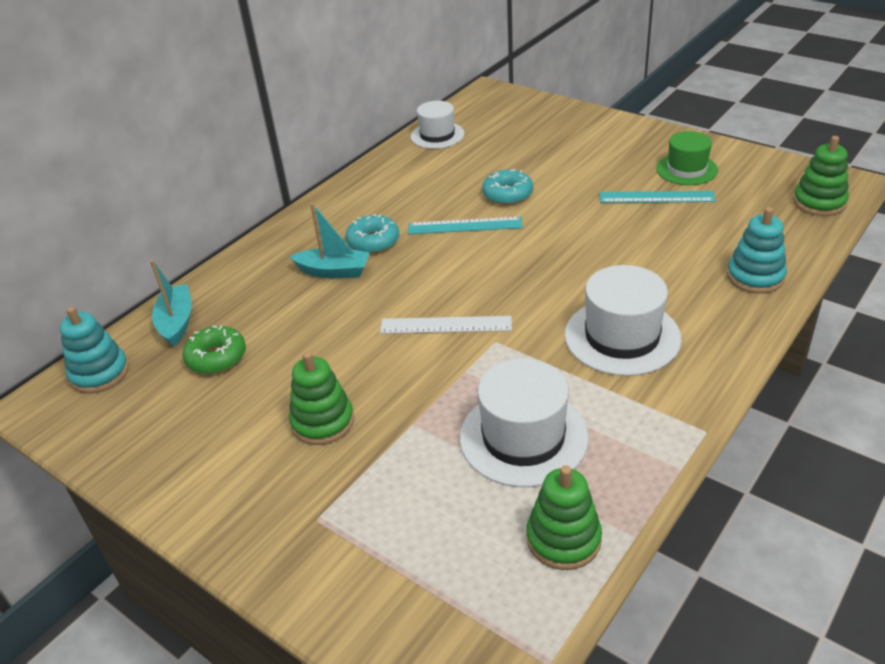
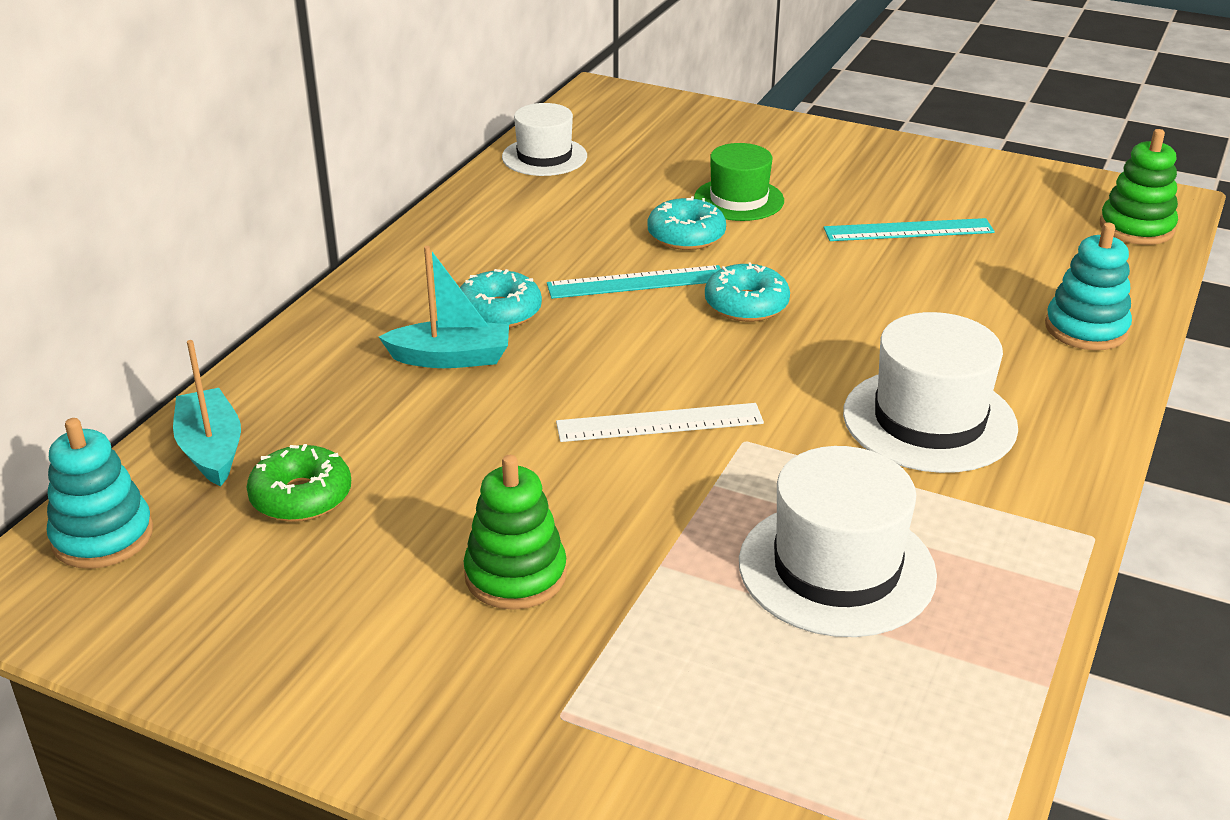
camera: 15 degrees left, 5 degrees down
(529, 245) = (746, 305): none -> turquoise donut
(563, 539) = (947, 700): green stacking toy -> none
(686, 169) = (937, 191): green hat -> green hat (739, 199)

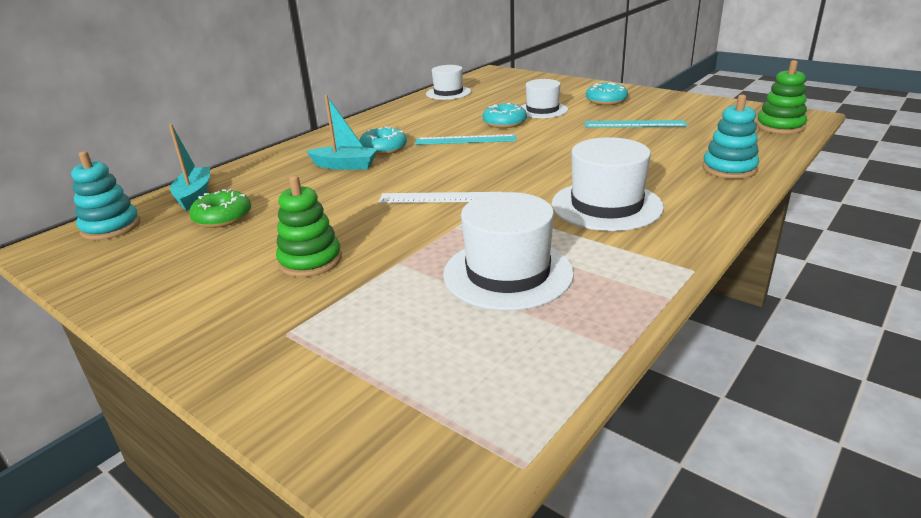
camera: 15 degrees right, 5 degrees down
(739, 199) = (542, 110): green hat -> white hat
(746, 305) = (522, 151): turquoise donut -> turquoise donut (606, 101)

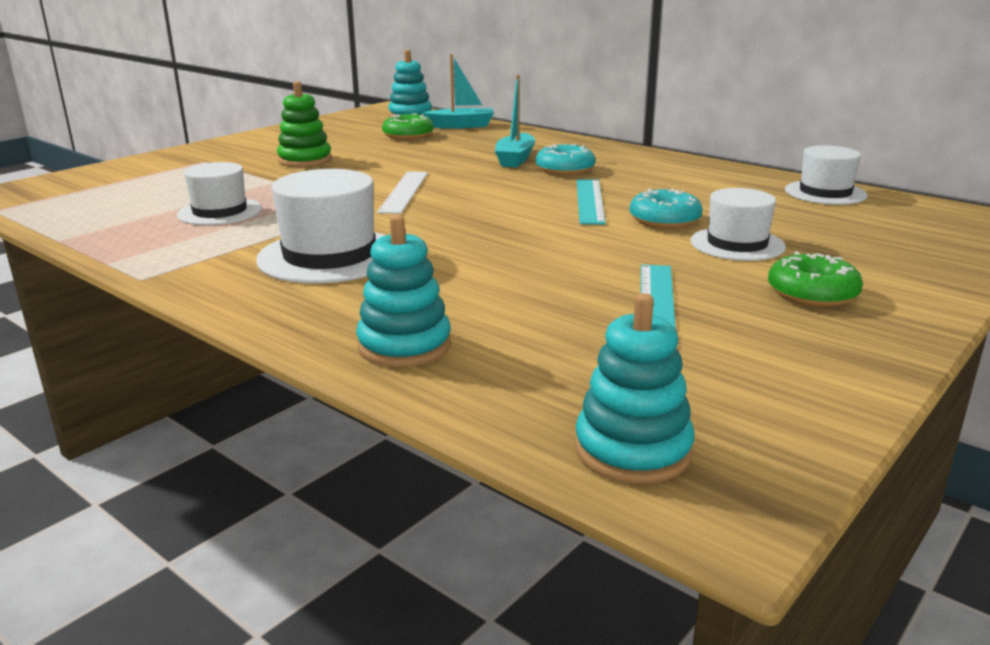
camera: 90 degrees right, 5 degrees down
(508, 273) = (220, 212): white hat -> white hat, size x0.66
(606, 101) = (812, 294): turquoise donut -> green donut
(780, 126) = (632, 450): green stacking toy -> turquoise stacking toy

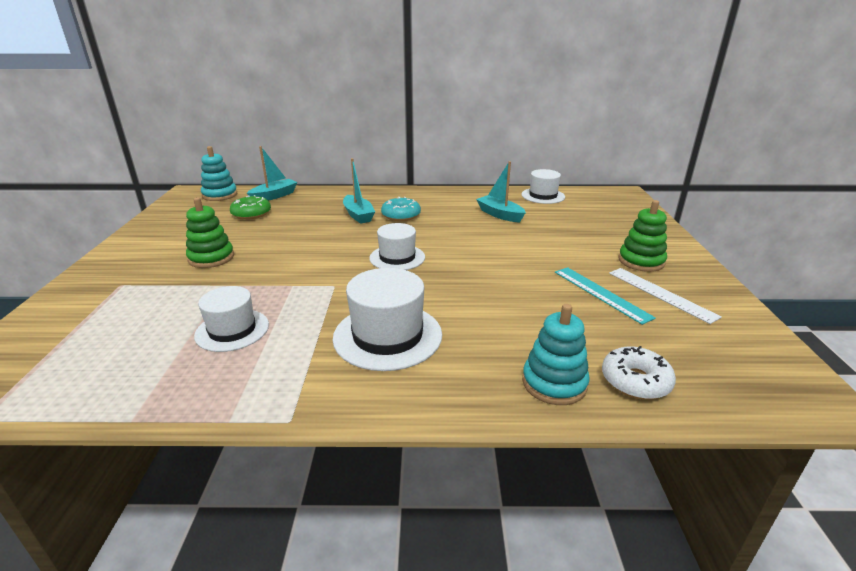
camera: 40 degrees left, 5 degrees up
(404, 192) = (337, 263): white ruler -> white ruler (661, 294)
(500, 381) = (635, 381): none -> white donut
(590, 201) = (454, 235): turquoise ruler -> none
(632, 450) = (746, 390): turquoise stacking toy -> none
(664, 220) = (511, 237): turquoise donut -> none
(702, 197) = (500, 215): none -> turquoise boat
(737, 244) = (566, 241): white hat -> white hat (397, 257)
(812, 294) = (641, 261): green donut -> green stacking toy

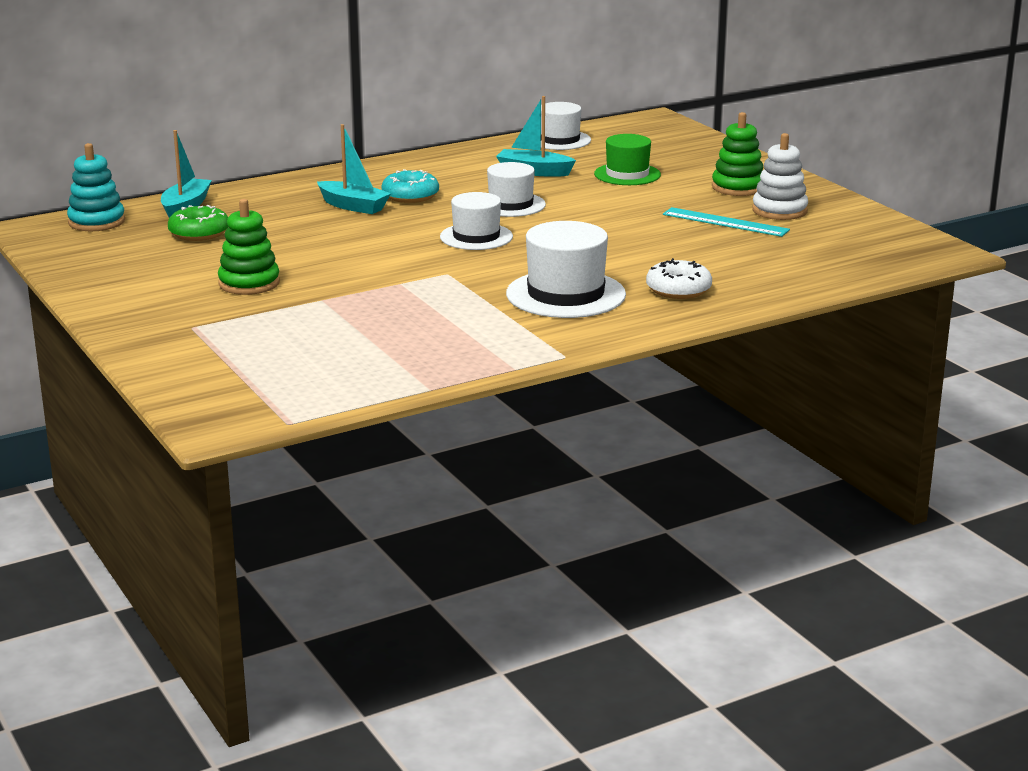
camera: 30 degrees left, 5 degrees down
(232, 330) = (404, 326): white hat -> white hat (510, 205)
(554, 383) = (746, 288): turquoise stacking toy -> none
(562, 230) = (627, 174): none -> green hat
(635, 381) = (807, 272): white donut -> white donut (678, 290)
(661, 294) = (779, 211): white ruler -> white stacking toy

